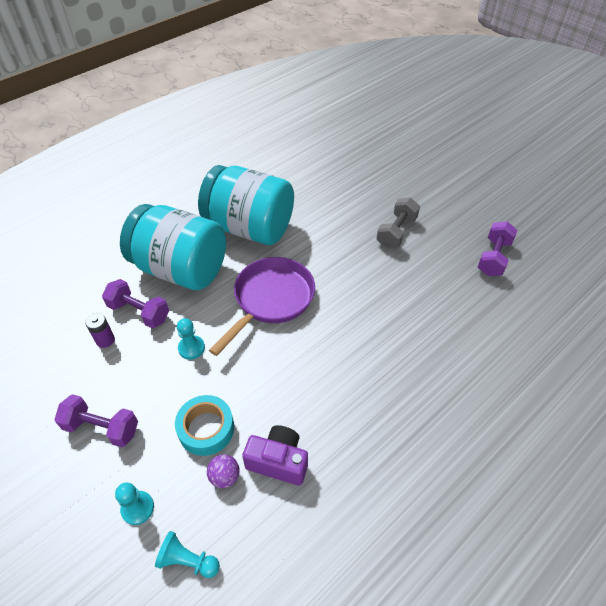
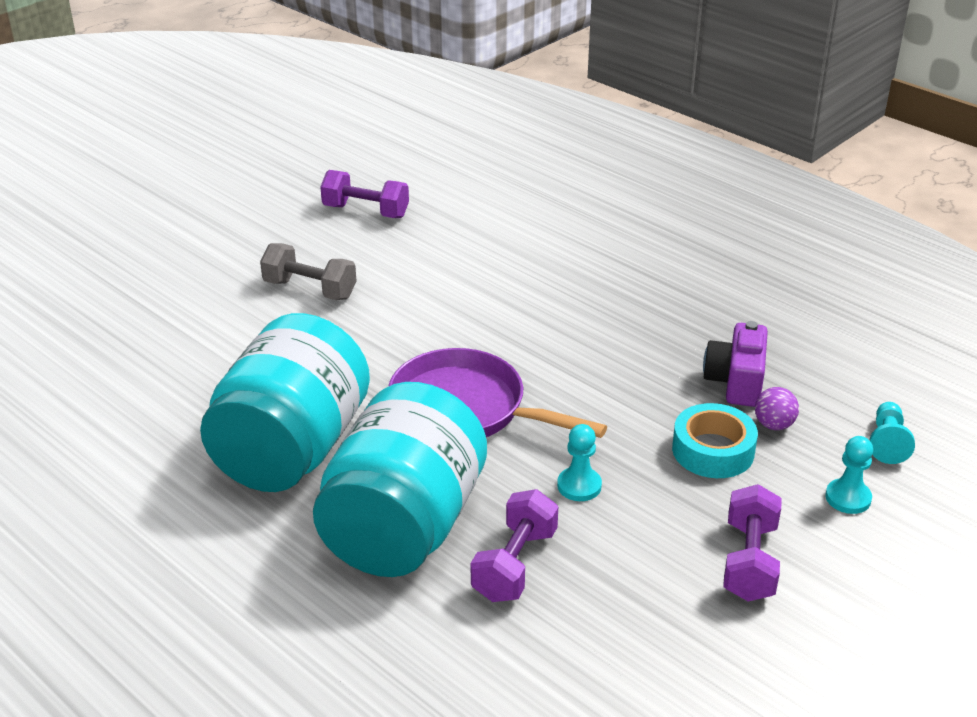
camera: 95 degrees left, 15 degrees down
(105, 340) = (585, 598): purple battery -> none

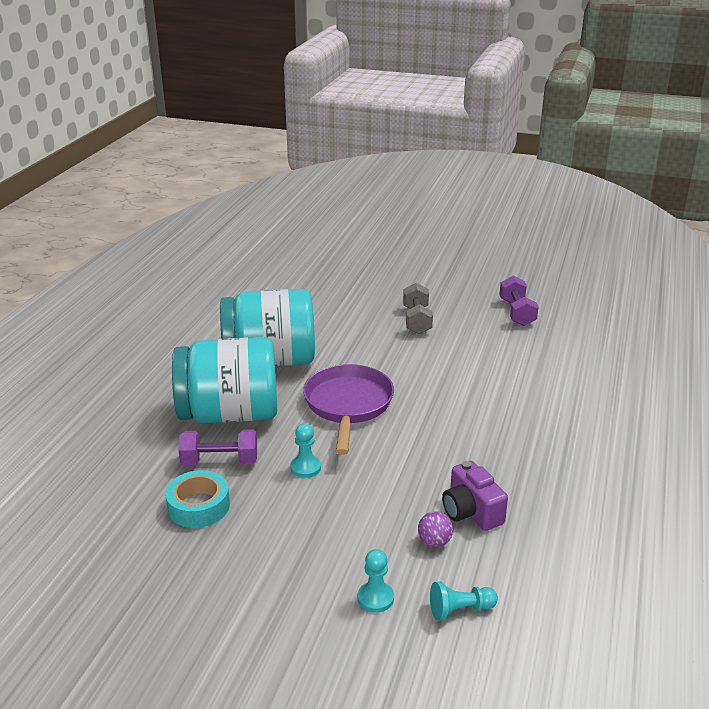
camera: 65 degrees right, 5 degrees down
(713, 450) = (382, 517): turquoise tape -> turquoise tape (198, 506)
(735, 382) = (471, 512): purple camera -> purple camera turned 105 degrees counterclockwise
(749, 561) = (276, 559): purple dumbbell -> none

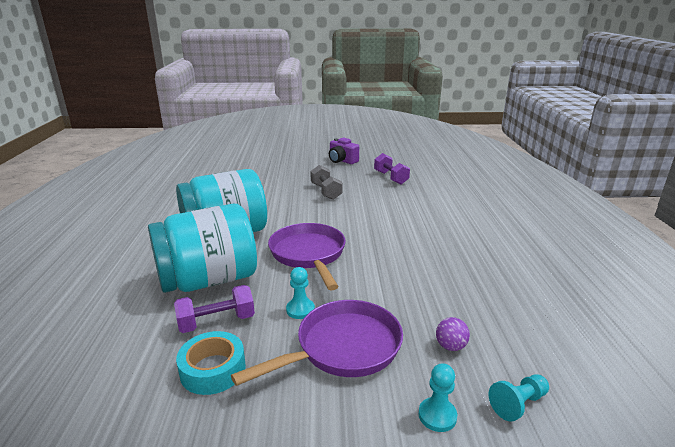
camera: 20 degrees left, 5 degrees down
(326, 516) = (343, 348): none -> purple pan
(471, 512) = (461, 314): purple camera -> purple camera (342, 161)

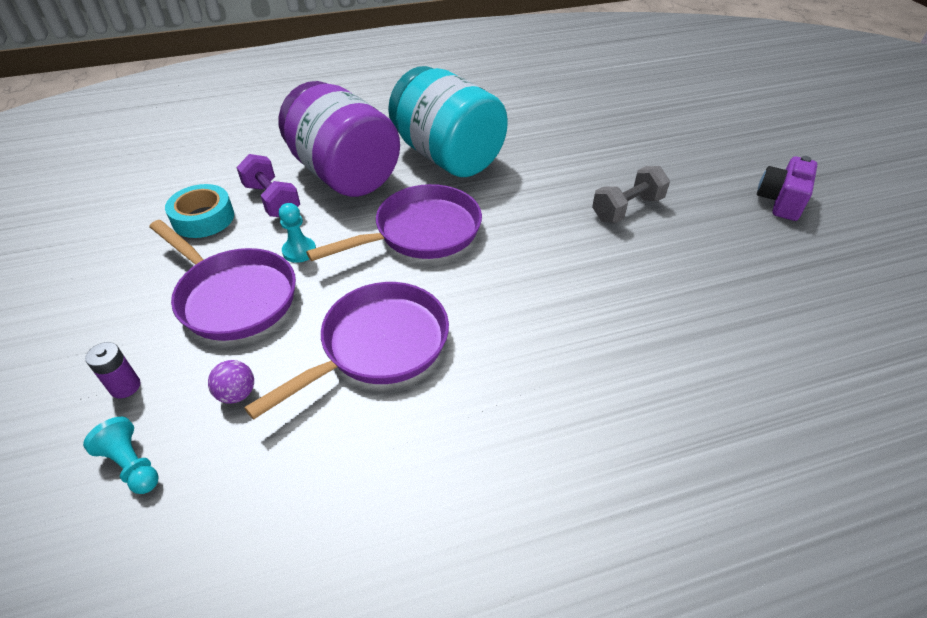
camera: 75 degrees right, 20 degrees up
(208, 280) = (344, 174): turquoise jar -> purple jar
(391, 178) = (750, 276): purple dumbbell -> none
(415, 282) = (378, 346): none -> purple pan
(437, 415) = (125, 386): turquoise pawn -> purple battery

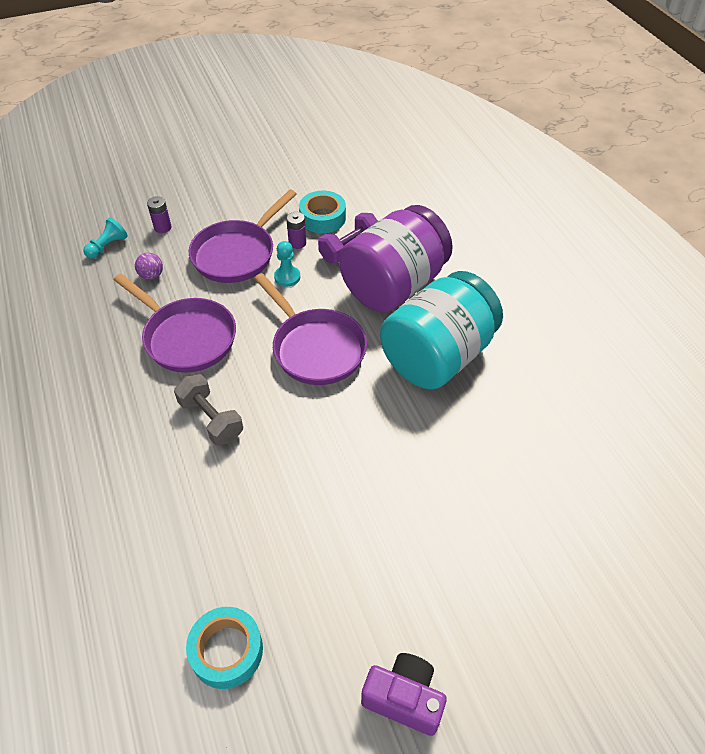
camera: 85 degrees right, 5 degrees up
(240, 241) = (297, 243): none -> purple battery
(627, 209) = (367, 515): grey dumbbell -> grey dumbbell (211, 419)
(783, 300) = (226, 651): none -> turquoise tape

